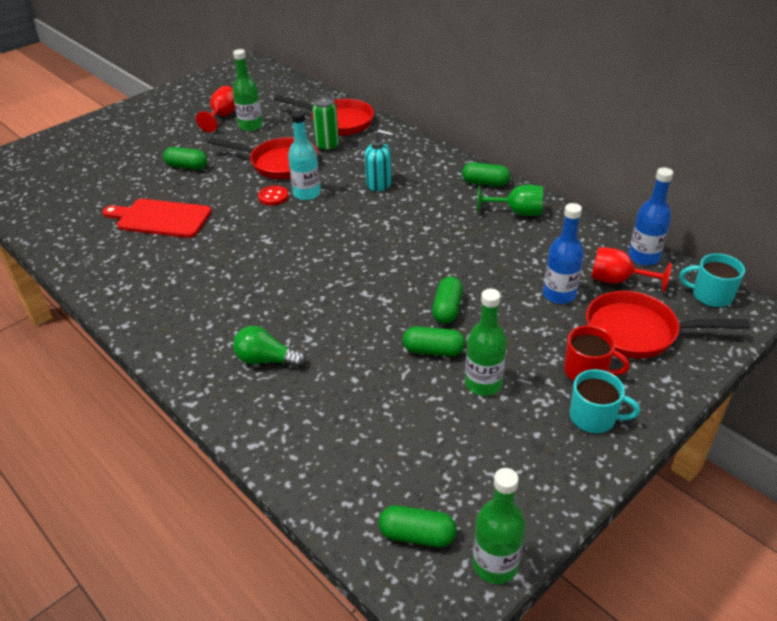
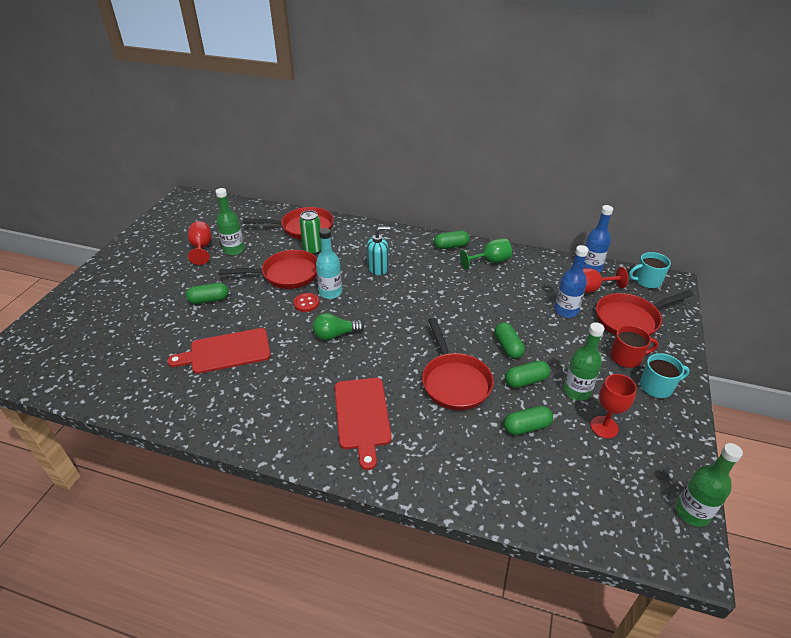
camera: 30 degrees left, 0 degrees up
(229, 320) = (362, 416): none -> red cutting board
(266, 360) = (419, 436): green light bulb -> green light bulb (335, 335)
(352, 323) = (454, 382): none -> red pan
(417, 535) = (632, 517): green capsule -> green capsule (526, 427)
(478, 433) = (604, 427): none -> red goblet

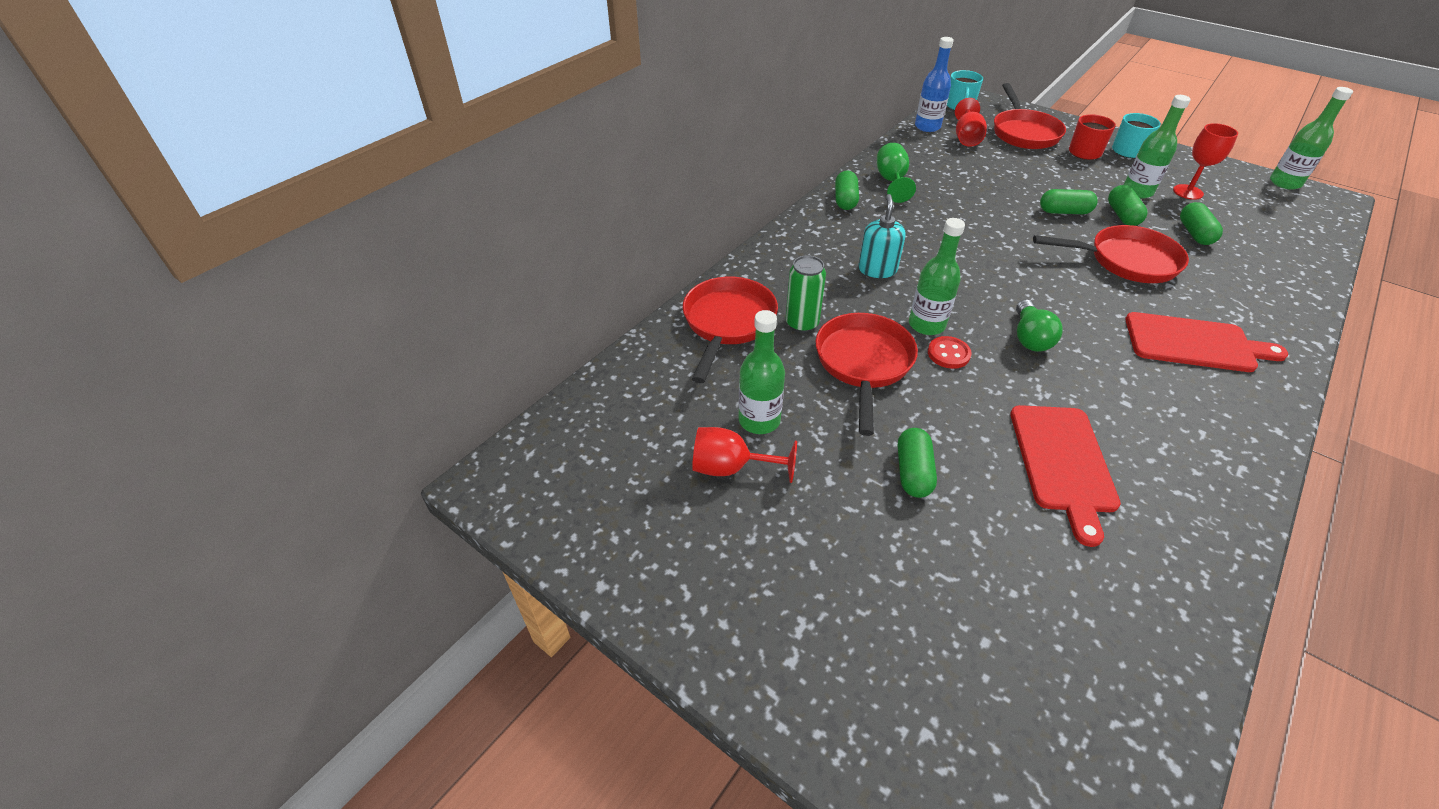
camera: 70 degrees left, 5 degrees up
(330, 292) = (926, 325): turquoise bottle -> green bottle
(566, 311) = (1003, 161): blue bottle -> none

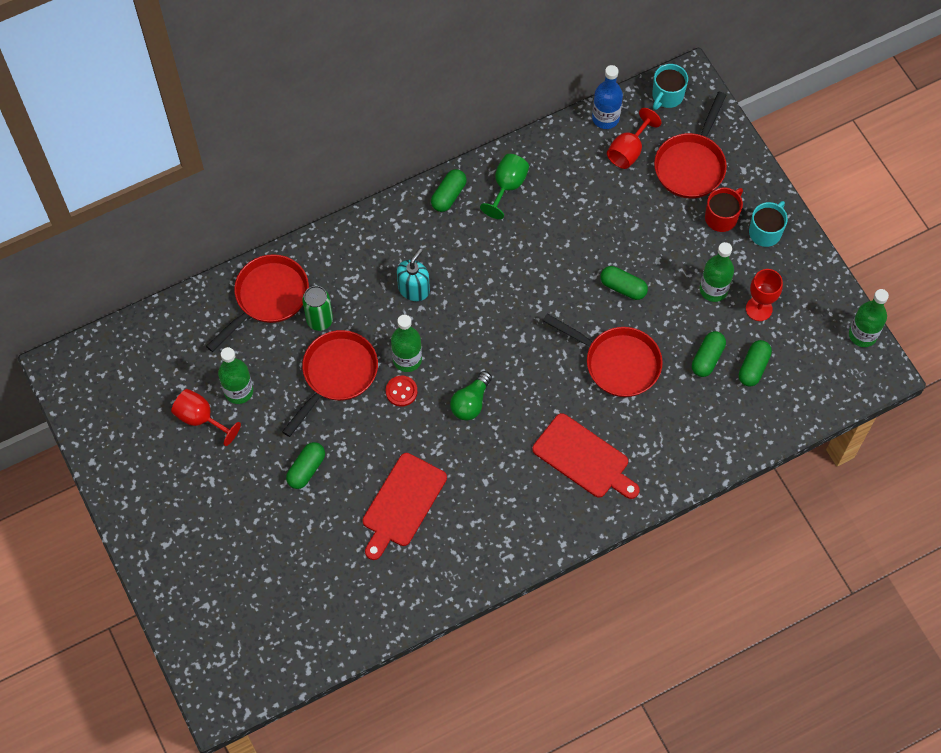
camera: 25 degrees right, 20 degrees up
(1122, 215) = (668, 312): green capsule -> green capsule (753, 367)

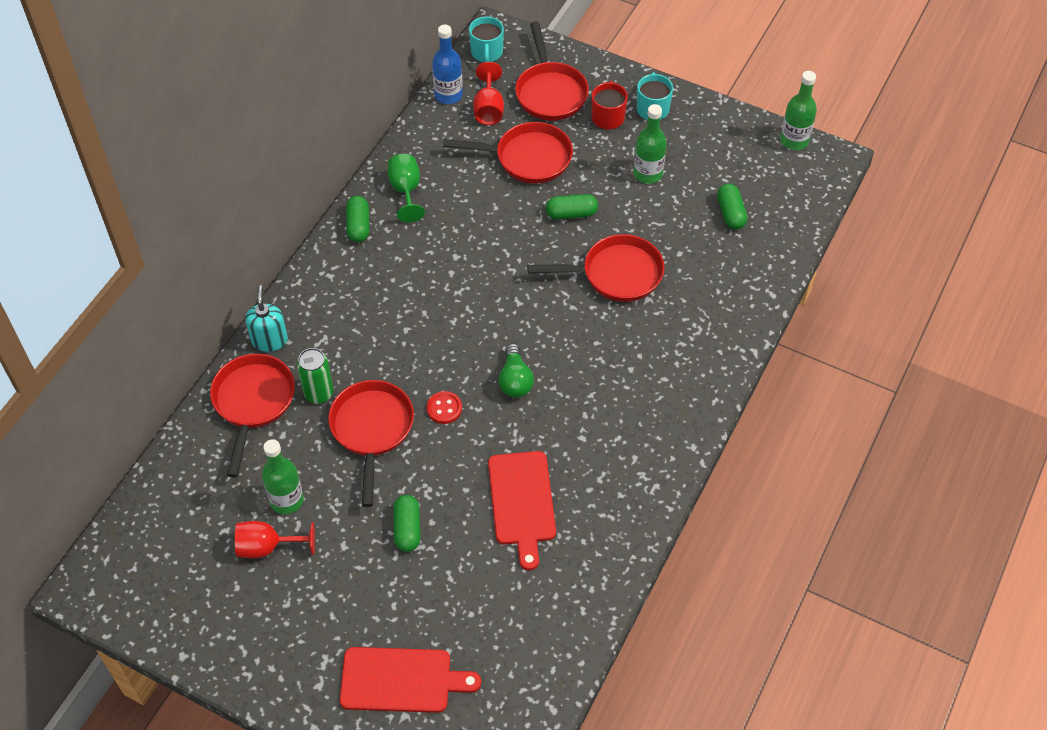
camera: 35 degrees left, 10 degrees down
(407, 359) = (428, 379): green bottle -> none
(414, 289) = (387, 317): turquoise soap dispenser -> turquoise soap dispenser (269, 340)
(584, 458) = (652, 366): red cutting board -> red cutting board (401, 680)
(626, 216) = (528, 158): none -> red pan
(707, 358) = (687, 228): green capsule -> none
(759, 309) = (696, 167): red goblet -> none

